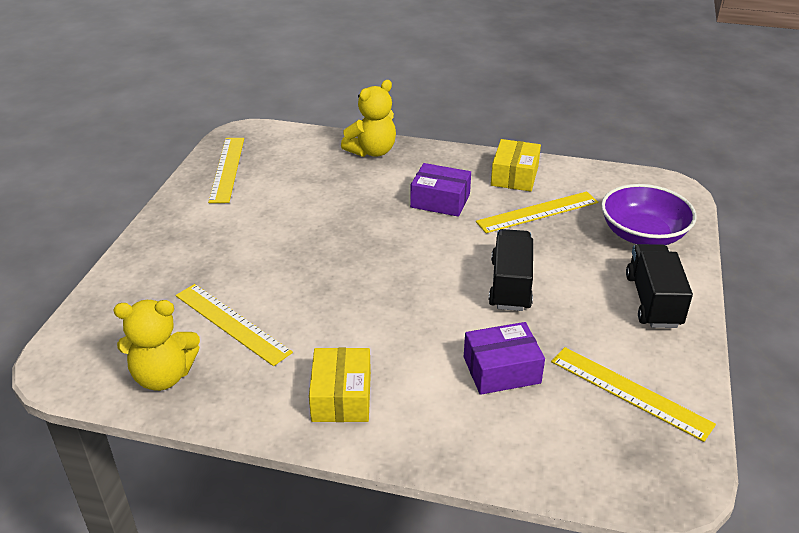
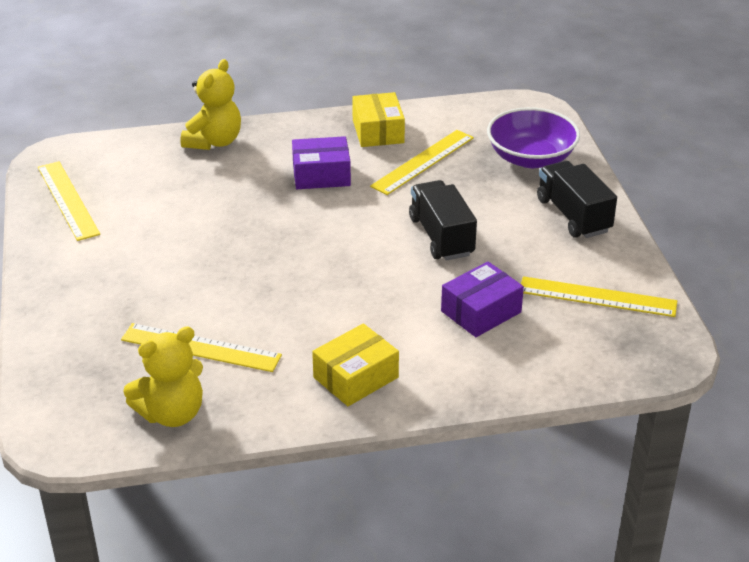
camera: 25 degrees left, 0 degrees up
(341, 397) = (355, 377): yellow box -> yellow box turned 75 degrees clockwise

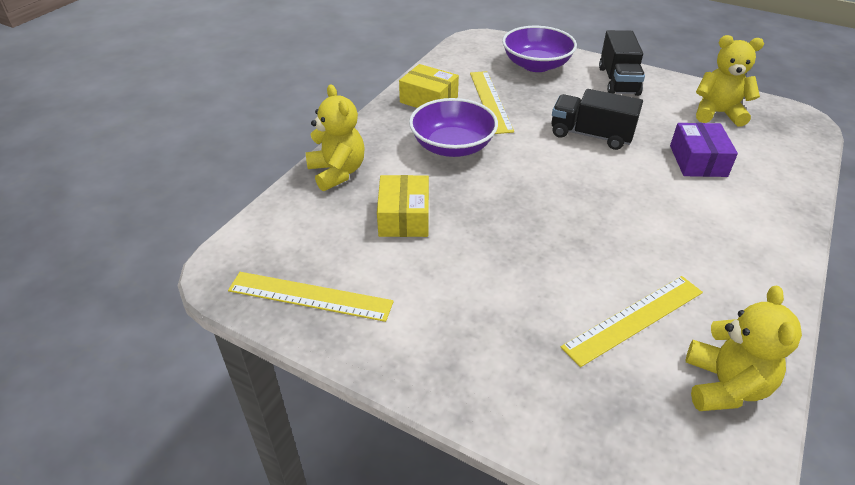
camera: 50 degrees left, 5 degrees up
(321, 175) = (452, 146): purple box -> purple bowl
(355, 377) = (740, 252): yellow box -> yellow box (404, 217)
(573, 215) = (618, 81): black truck -> black truck turned 105 degrees counterclockwise
(597, 297) = (717, 113): yellow ruler -> yellow teddy bear

